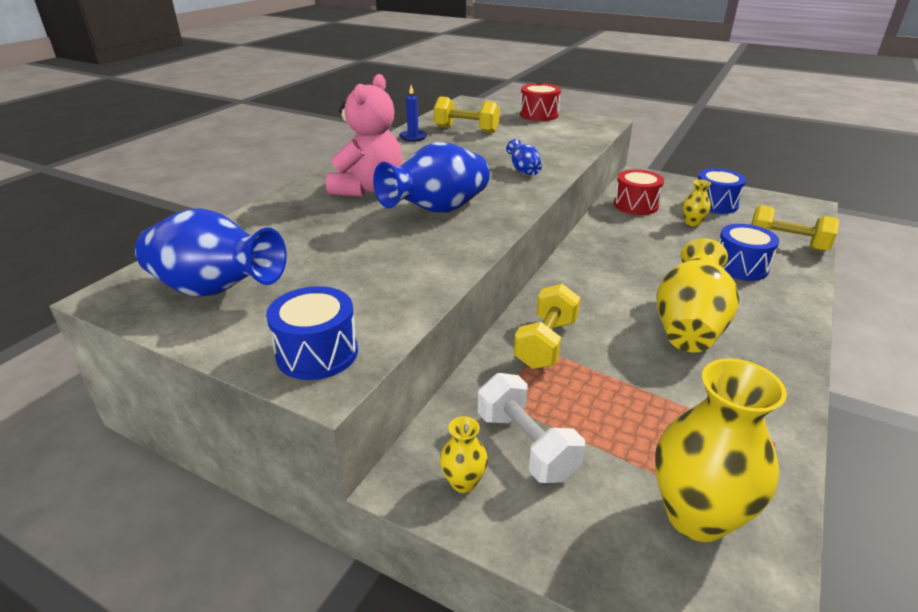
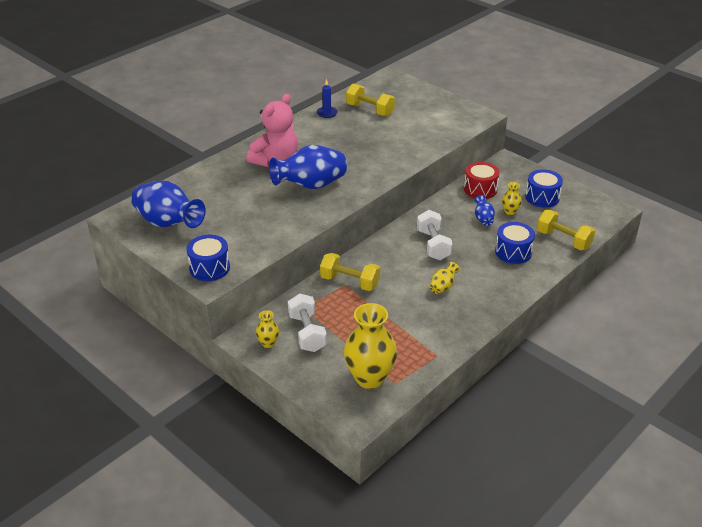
camera: 15 degrees right, 5 degrees up
(523, 171) = (386, 159): blue vase -> blue vase (483, 219)
(539, 115) = (436, 99): red drum -> none
(546, 343) = (350, 282): yellow dumbbell -> yellow dumbbell turned 75 degrees clockwise
(629, 274) = (433, 245): none -> white dumbbell
(688, 327) = (443, 287): yellow vase -> yellow vase, size x0.46

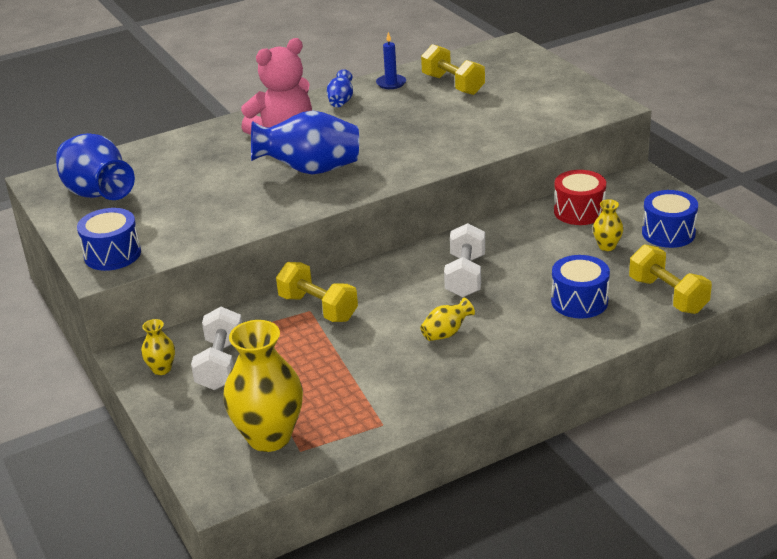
camera: 20 degrees right, 5 degrees down
(483, 219) = (560, 251): blue vase -> blue vase (341, 101)

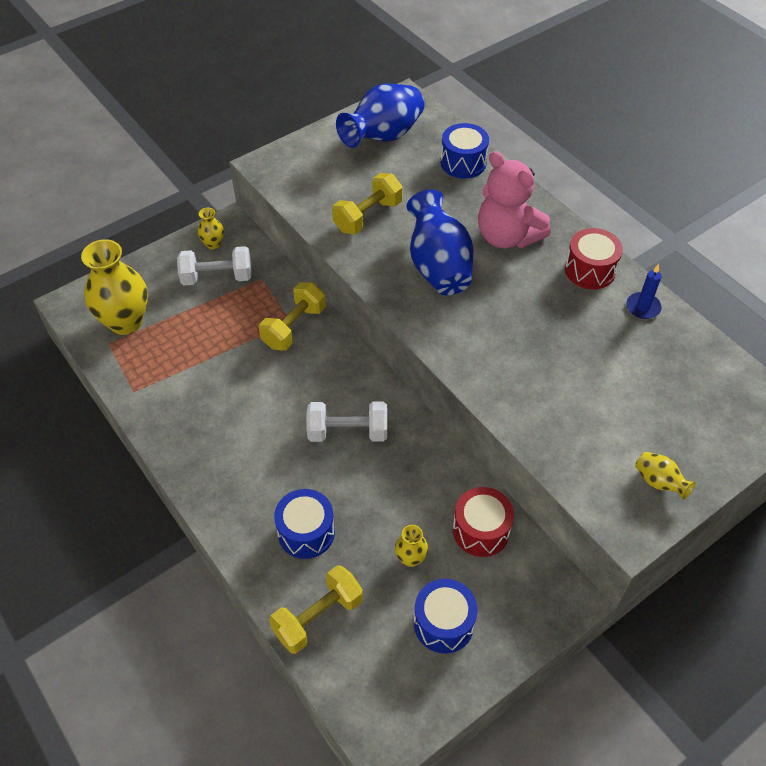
camera: 80 degrees right, 20 degrees up
(112, 254) = (289, 165): blue drum -> blue drum (463, 162)
(341, 101) = (590, 270): blue vase -> red drum
(446, 333) = (255, 424): yellow vase -> yellow vase (658, 482)
(453, 85) = (653, 364): yellow dumbbell -> yellow dumbbell (368, 216)

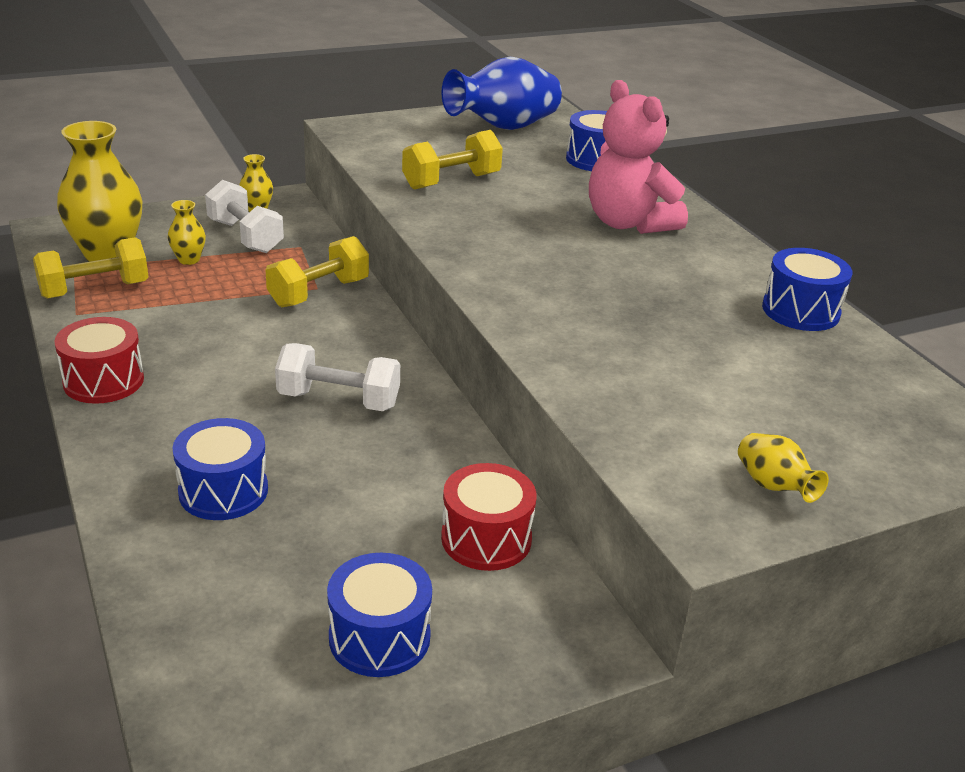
camera: 10 degrees right, 20 degrees down
(217, 277) = (245, 236): white dumbbell -> white dumbbell turned 45 degrees clockwise
(318, 617) = (187, 589): yellow dumbbell -> yellow dumbbell (95, 290)
(410, 558) = (364, 549): yellow vase -> yellow vase (189, 260)
(438, 266) = (524, 233): blue vase -> none
(590, 270) = (734, 267): red drum -> red drum (103, 381)
(643, 307) = (800, 311): blue candle -> blue drum

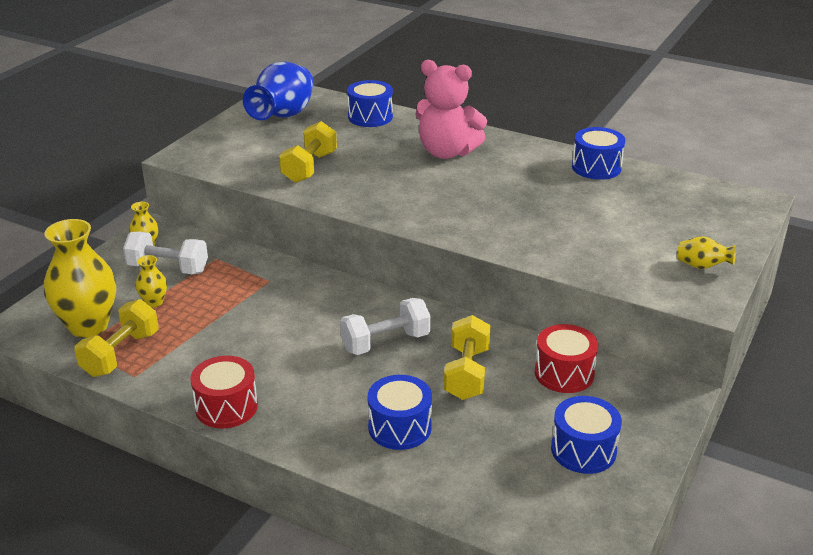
camera: 35 degrees left, 0 degrees up
(319, 293) = (275, 283): yellow dumbbell -> yellow dumbbell (467, 373)

